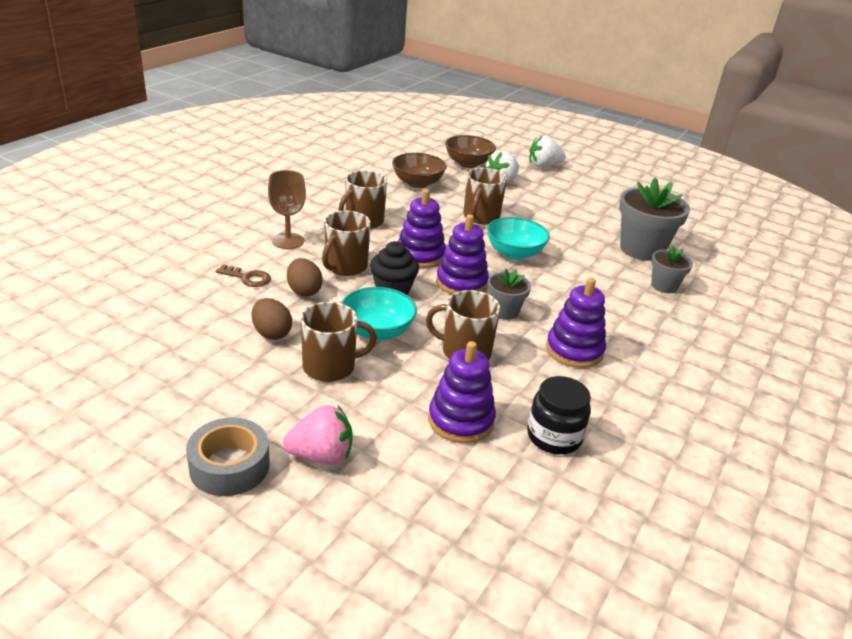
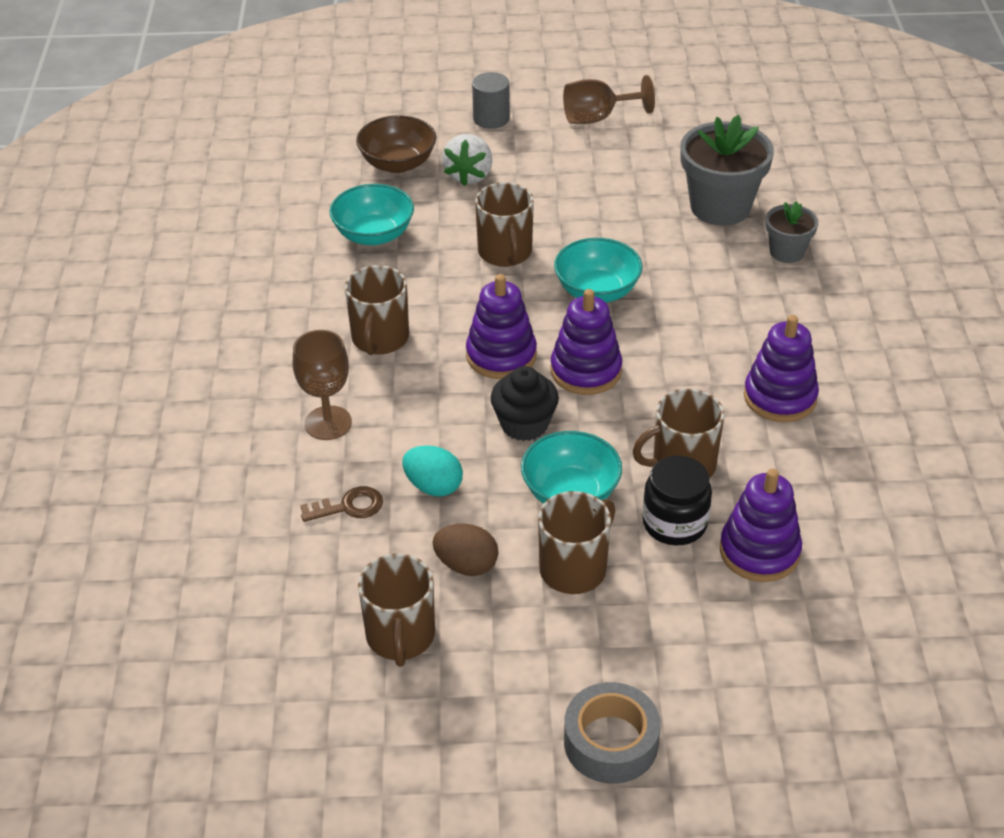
camera: 30 degrees left, 10 degrees up
(304, 291) = (433, 486): brown egg -> turquoise egg
(321, 456) = (679, 674): pink strawberry -> none
(345, 266) = (437, 422): brown mug -> brown mug (400, 636)
(417, 183) = (374, 235): brown bowl -> turquoise bowl
(504, 311) = (667, 385): grey flower pot -> none
(543, 166) = (491, 118): white strawberry -> grey cylinder
(554, 437) = (854, 516): black jar -> black jar (674, 523)
(608, 187) = (597, 118): none -> brown goblet

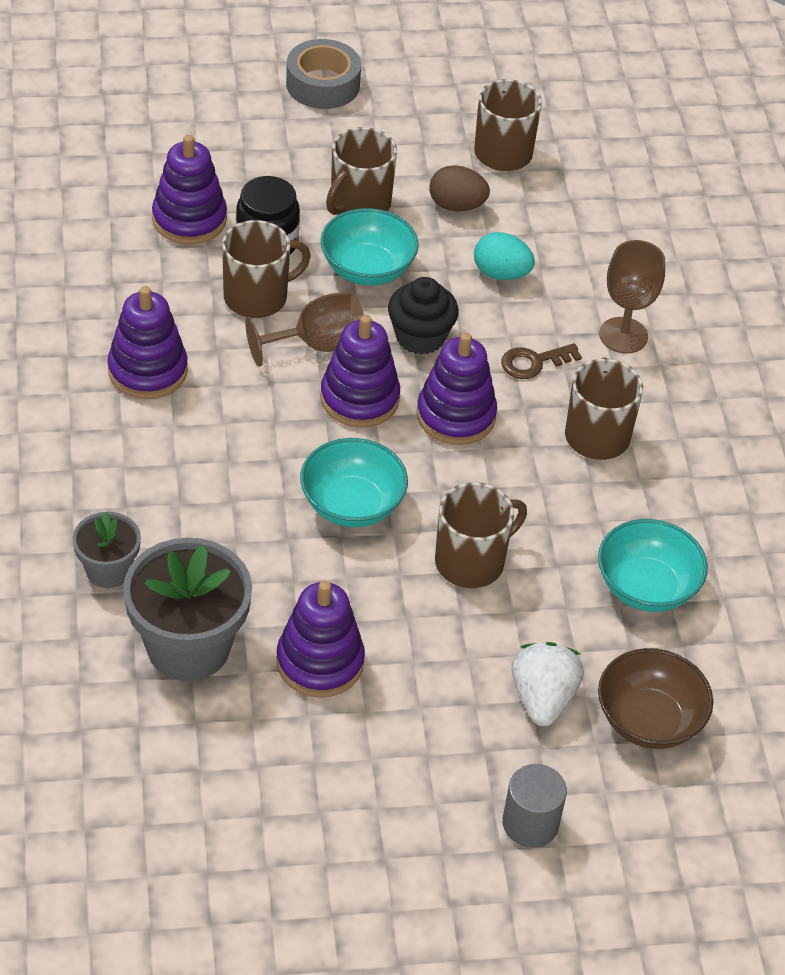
camera: 170 degrees right, 5 degrees up
(348, 506) = (577, 254): brown key -> brown key (534, 362)
(505, 253) = (471, 561): brown mug -> brown mug turned 75 degrees clockwise
(597, 118) = (365, 830): brown goblet -> brown goblet (318, 345)
(625, 197) = (320, 662): none -> purple stacking toy

